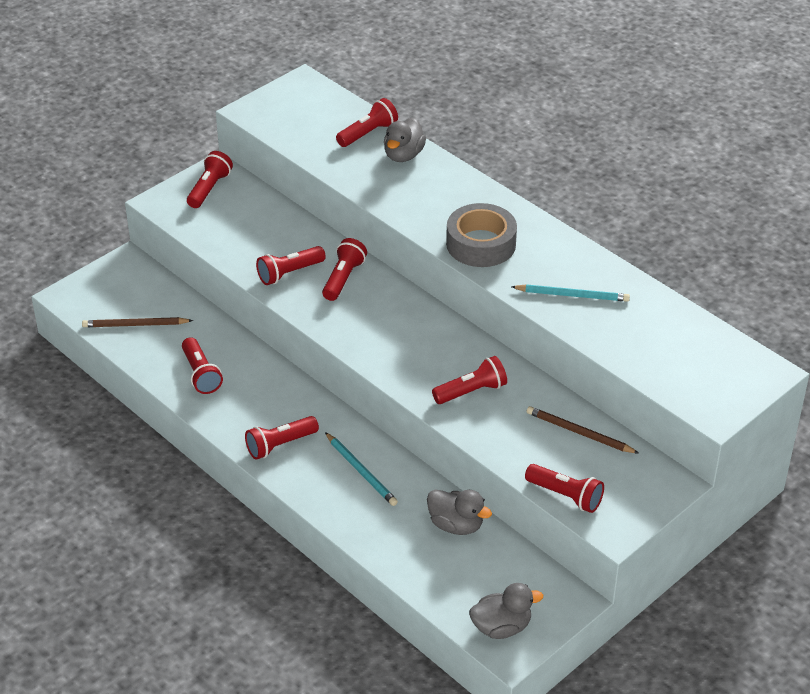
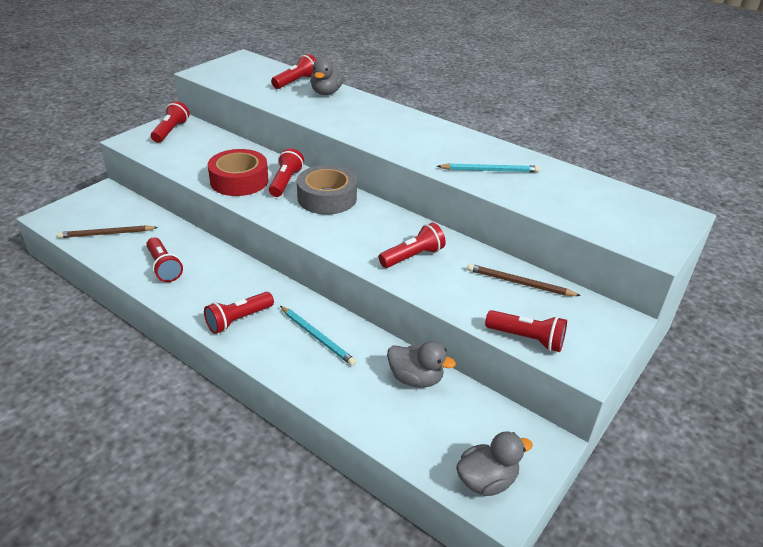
camera: 10 degrees left, 5 degrees down
(289, 273) = (239, 180): red flashlight -> red tape
(481, 244) = (402, 141): grey tape -> grey tape (327, 198)

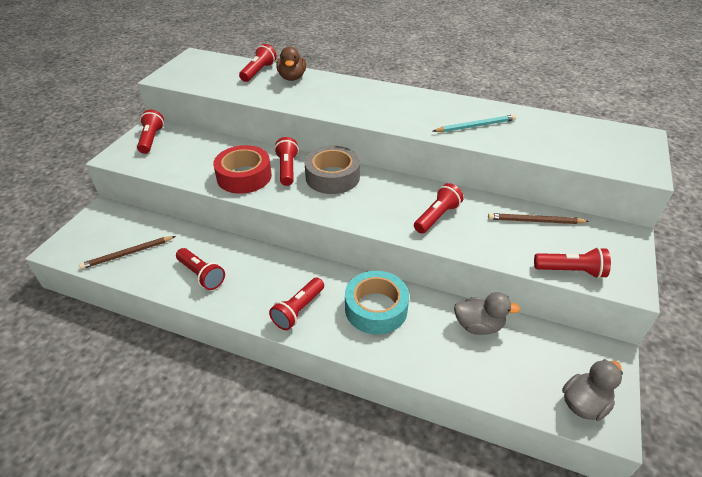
camera: 15 degrees left, 5 degrees up
(317, 337) = (376, 308): turquoise pencil -> turquoise tape
(326, 92) = (292, 78): grey duck -> brown duck

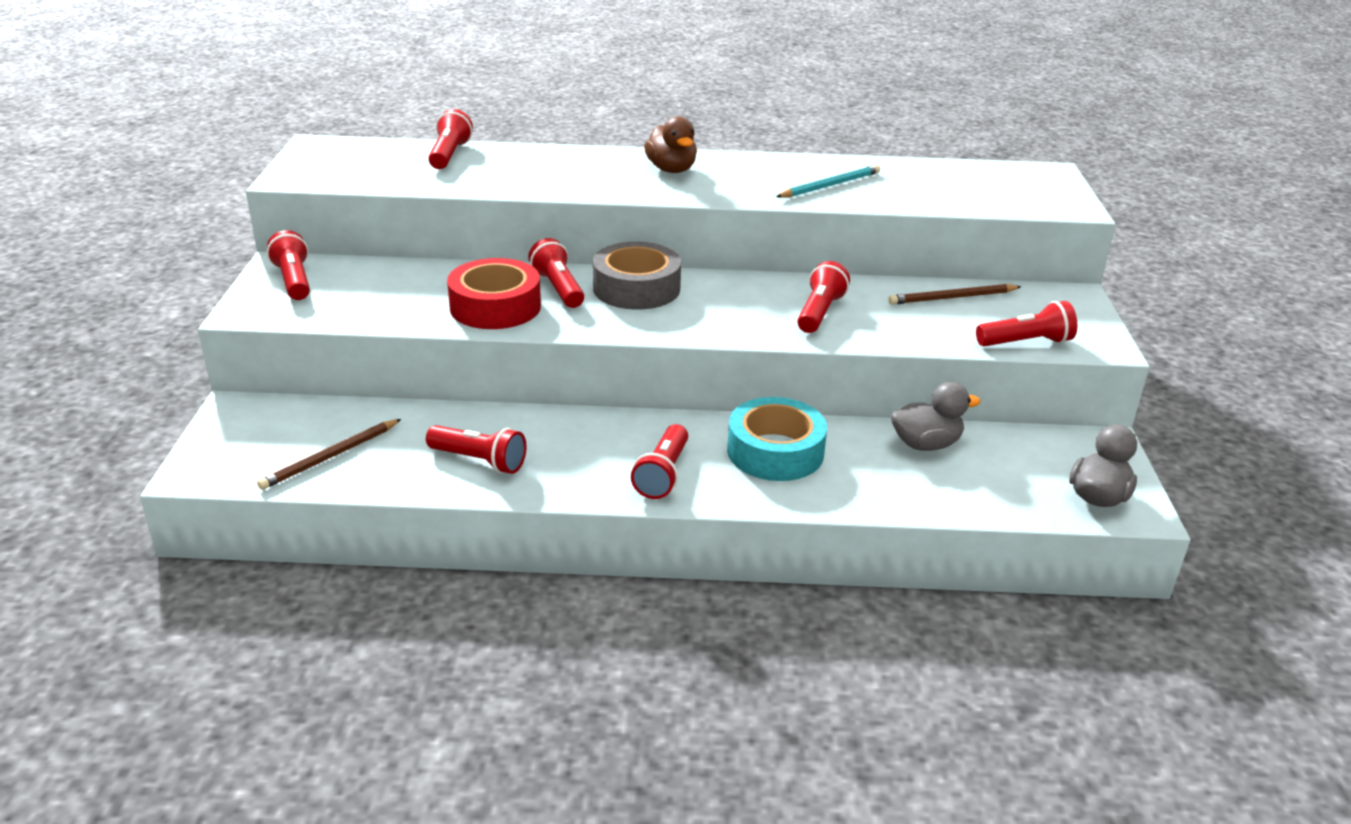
camera: 20 degrees left, 10 degrees down
(292, 78) = (512, 157): brown duck -> brown duck (671, 169)

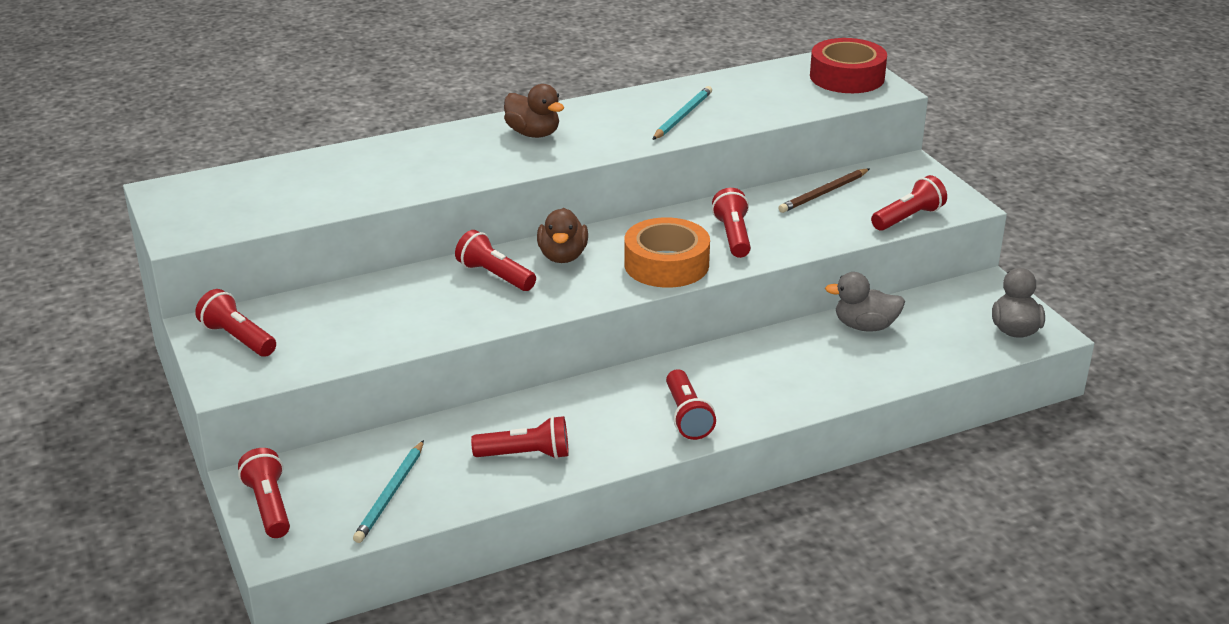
camera: 25 degrees left, 0 degrees up
(331, 457) = (391, 494): brown pencil -> turquoise pencil
(449, 155) = (311, 169): red flashlight -> red flashlight (269, 506)
(495, 307) = (456, 309): red tape -> red tape (847, 77)
(636, 288) = (562, 256): grey tape -> brown duck
(728, 320) = (666, 264): none -> orange tape
(775, 452) = (758, 369): turquoise tape -> none
(926, 444) = (865, 326): grey duck -> grey duck turned 135 degrees counterclockwise

